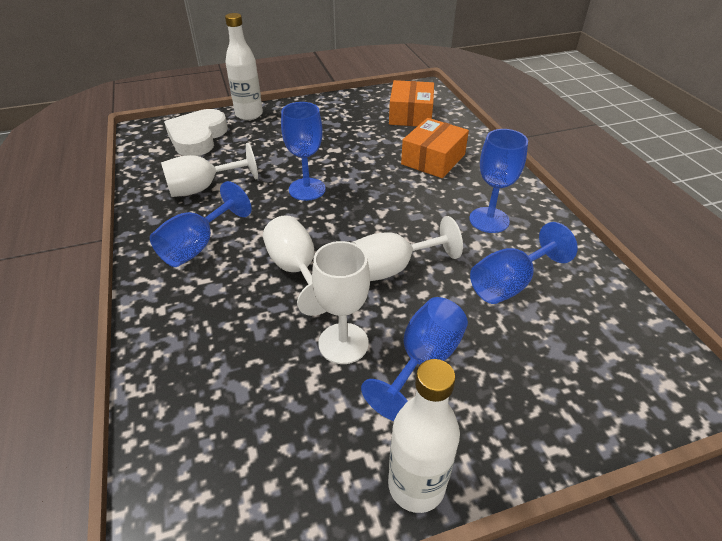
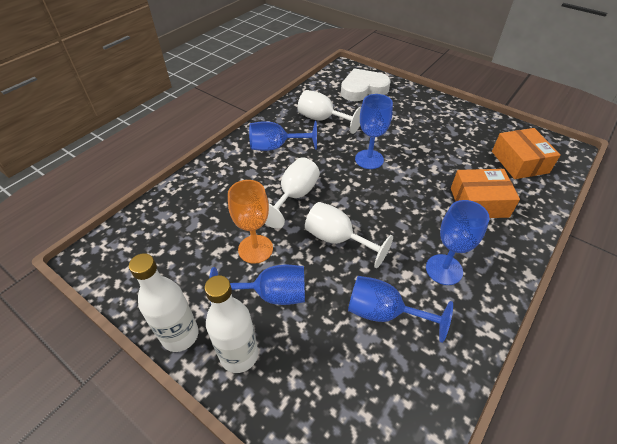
camera: 55 degrees right, 5 degrees up
(249, 114) = (411, 93): white bottle -> white bottle (239, 355)
(343, 343) = (255, 249): white goblet -> orange goblet
(411, 115) = (519, 162): orange box -> orange box turned 75 degrees counterclockwise

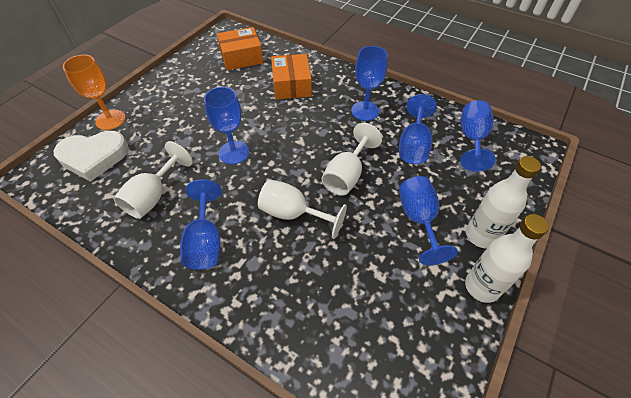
camera: 95 degrees left, 5 degrees up
(255, 249) = (370, 240): orange goblet -> orange goblet (110, 120)
(363, 89) = (94, 157): white heart -> white heart turned 75 degrees counterclockwise
(401, 396) = (472, 139): none -> blue goblet

